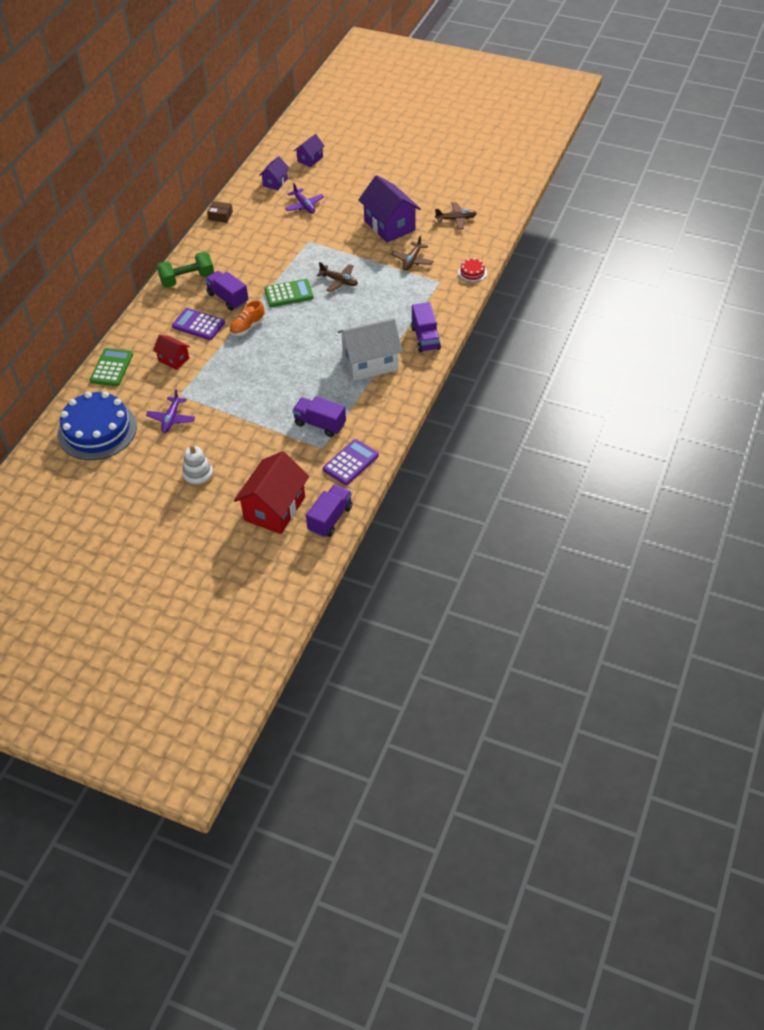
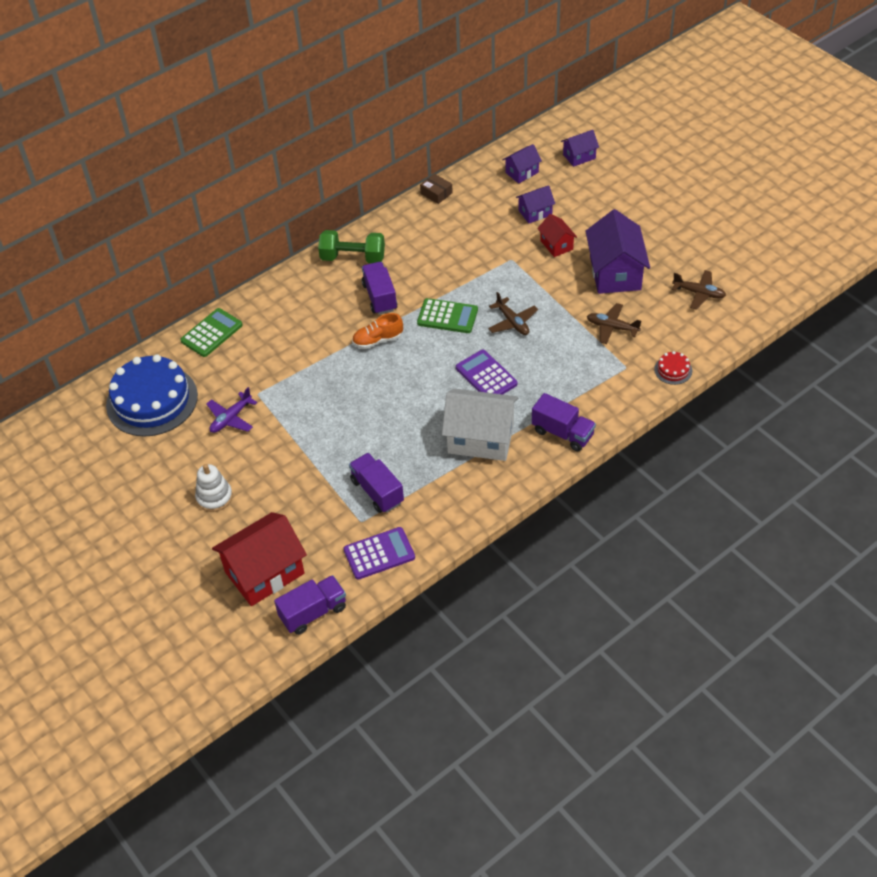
camera: 30 degrees right, 0 degrees up
(173, 359) = (278, 348): red house -> red house (556, 245)
(198, 325) = (329, 317): purple calculator -> purple calculator (486, 376)
(304, 205) = (535, 213): purple plane -> purple house
(412, 260) = (612, 327): brown plane -> brown plane turned 60 degrees clockwise
(425, 338) = (562, 433): purple truck -> purple truck turned 75 degrees counterclockwise

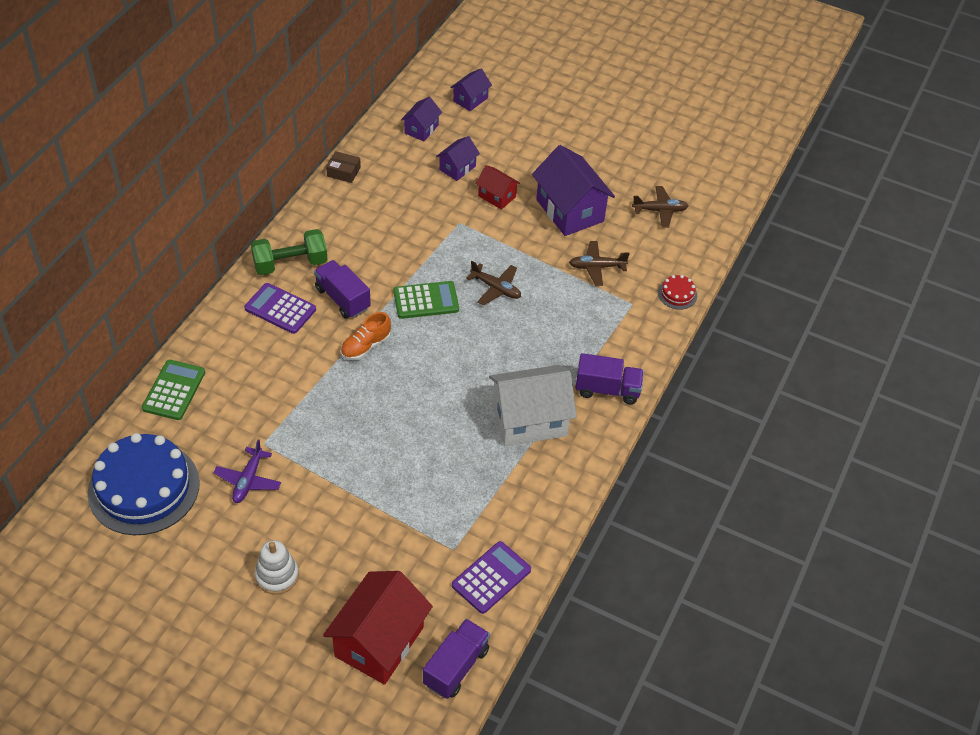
camera: 30 degrees left, 0 degrees up
(377, 491) = (453, 511): purple truck -> none
(486, 376) = (499, 352): purple calculator -> purple calculator (280, 309)

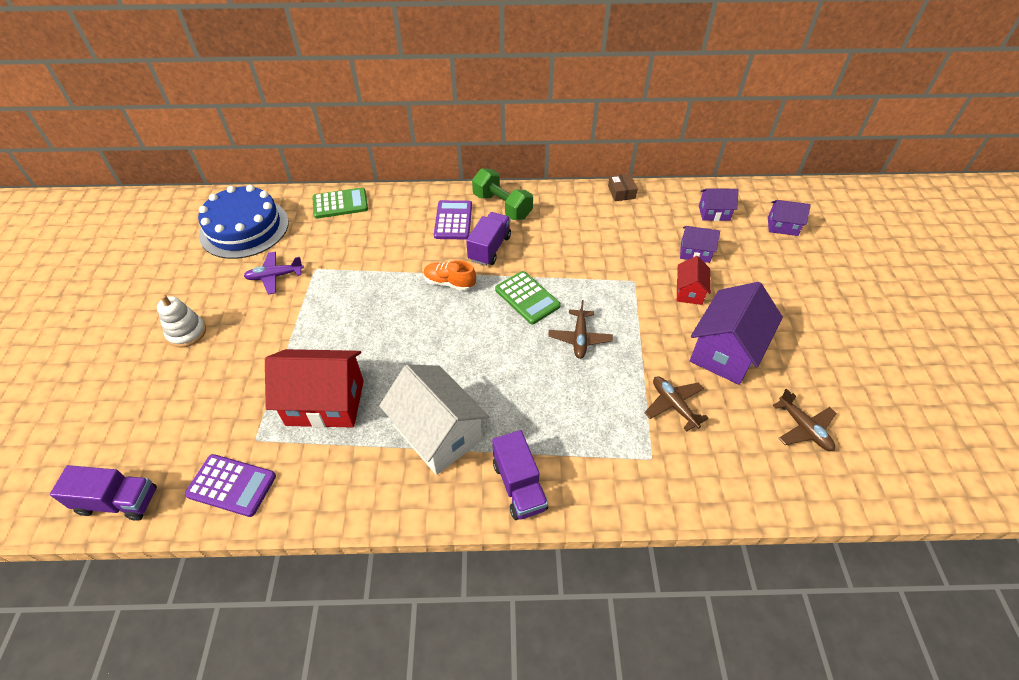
camera: 65 degrees right, 0 degrees up
(379, 641) = (135, 429): red house -> red house (325, 403)
(677, 294) = (701, 497): red cake -> none

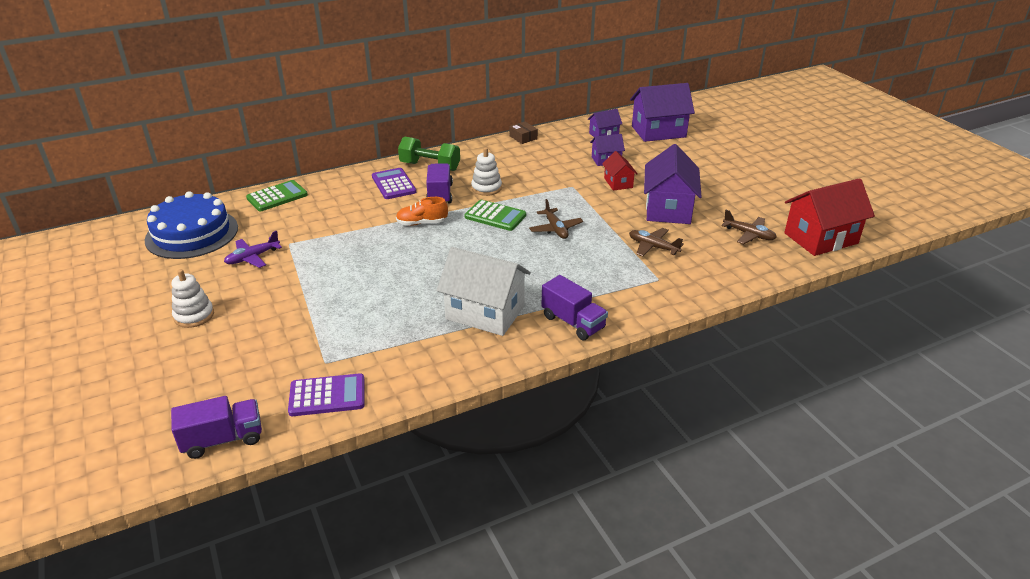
camera: 25 degrees left, 15 degrees down
(325, 403) = (371, 322): red house -> red house (821, 238)
(541, 254) = (486, 188): none -> white stacking toy
(782, 226) = (658, 131): purple house -> purple house, size x1.91

